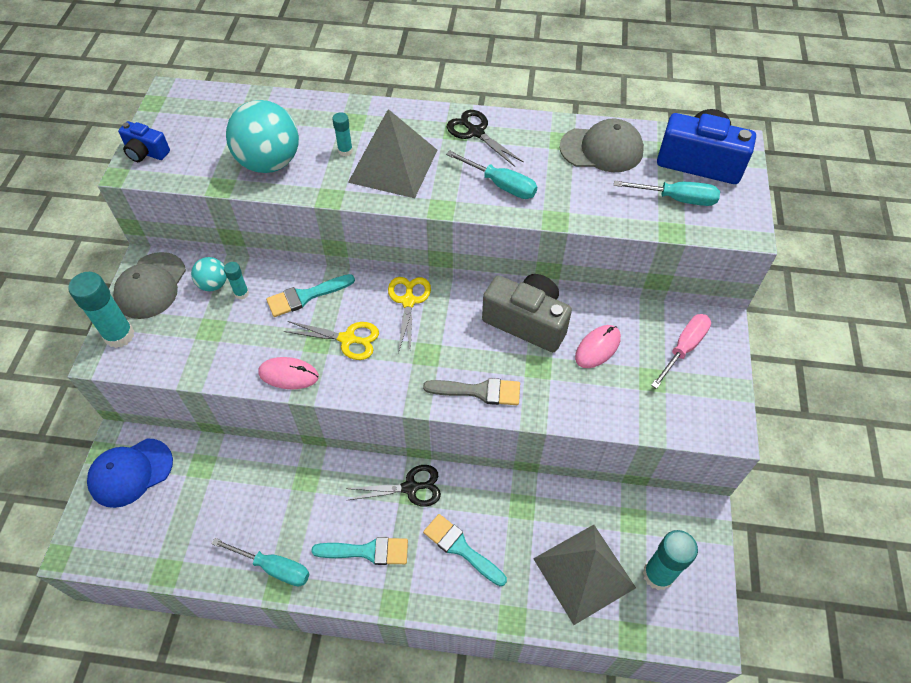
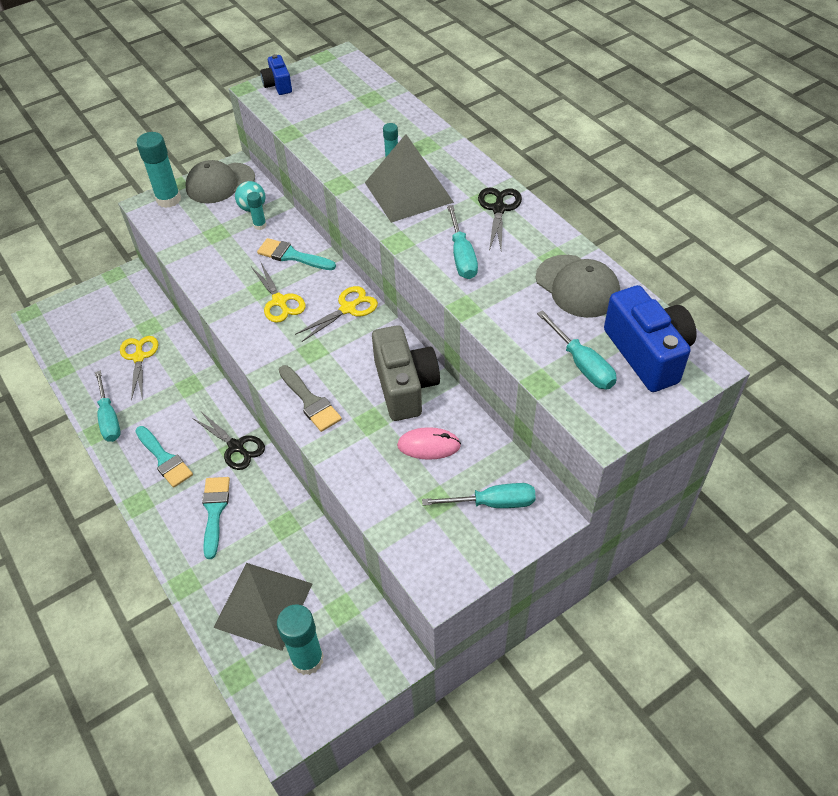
camera: 50 degrees right, 5 degrees down
(130, 472) = (113, 299): blue cap -> none
(228, 497) = (139, 357): none -> yellow scissors
(269, 162) = (336, 137): turquoise ball -> none
(288, 375) = (219, 294): pink mouse -> none
(684, 348) = (492, 503): pink screwdriver -> turquoise screwdriver

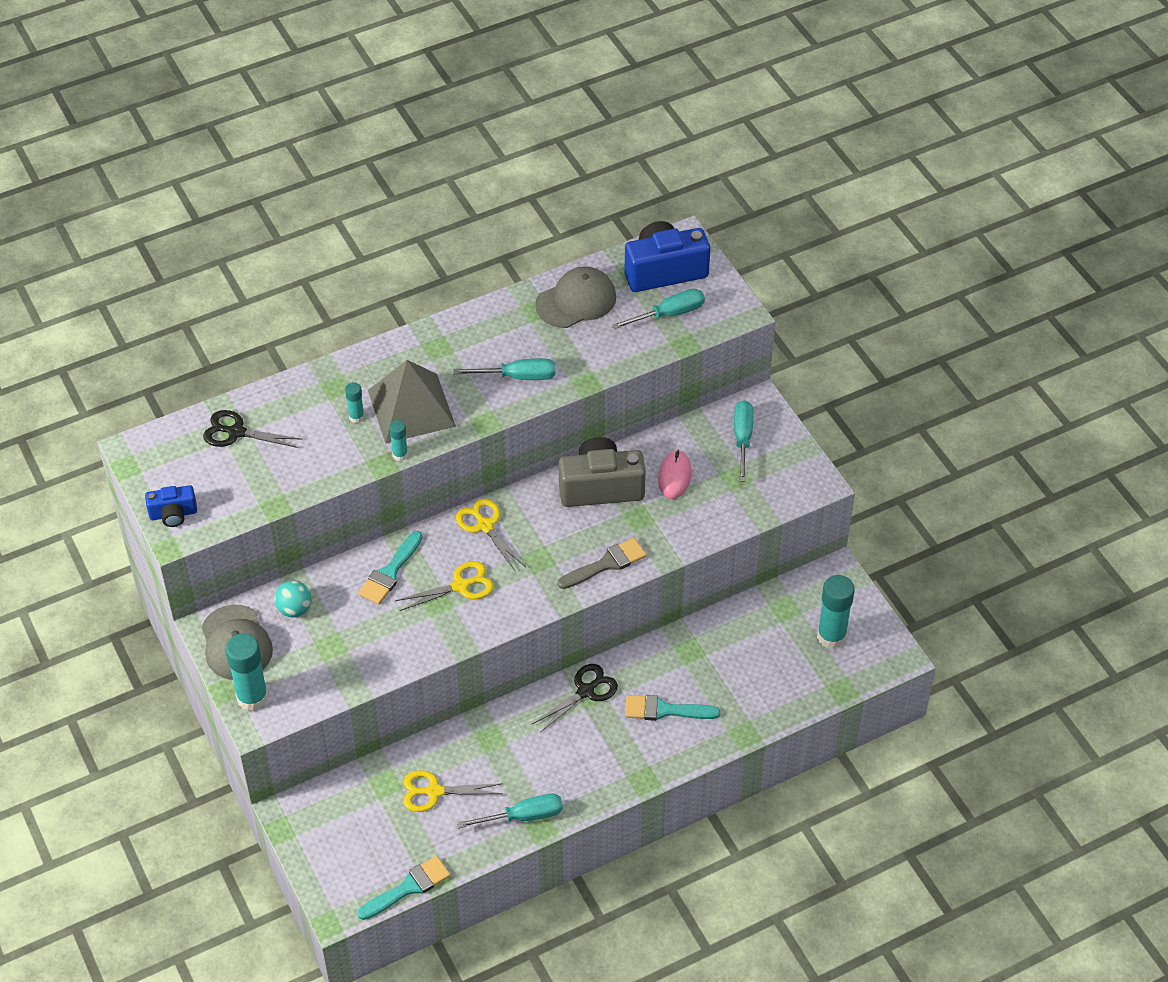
camera: 85 degrees left, 0 degrees up
(164, 459) = (591, 758): turquoise brush -> turquoise brush (408, 887)
(260, 225) = (329, 602): turquoise glue stick -> turquoise glue stick (400, 455)
(263, 605) = (775, 669): grey pyramid -> none
(499, 209) = (456, 340): black scissors -> black scissors (236, 432)

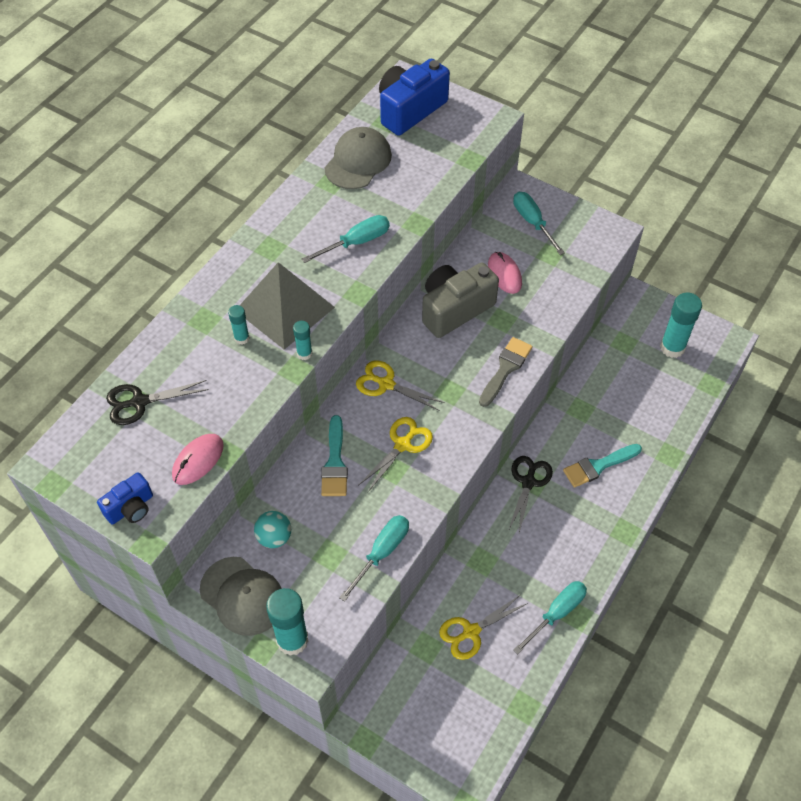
camera: 30 degrees left, 5 degrees up
(251, 502) = (198, 460): none -> pink mouse
(408, 887) = (510, 730): turquoise brush -> none
(669, 314) = (440, 141): turquoise screwdriver -> turquoise screwdriver (382, 552)

